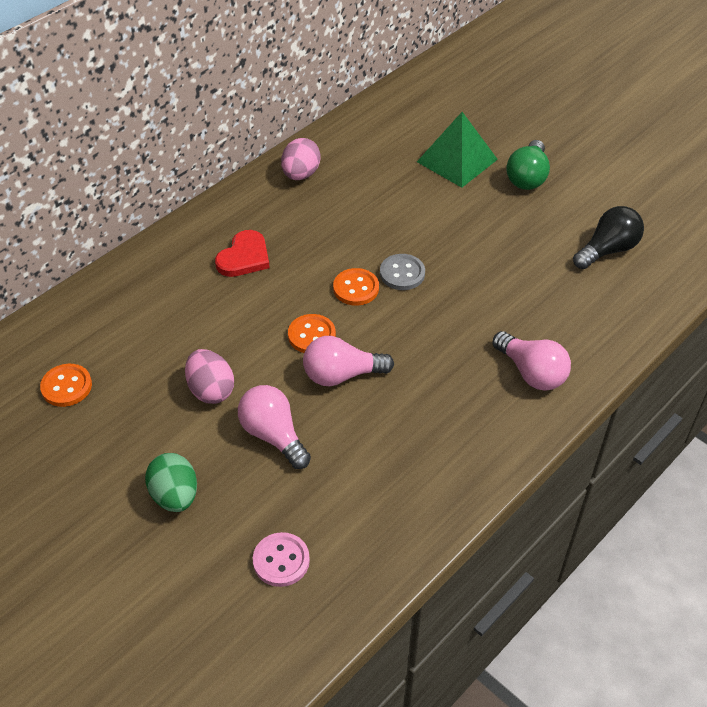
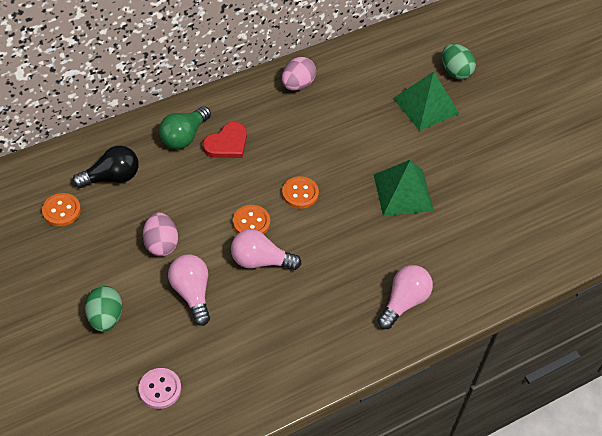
camera: 15 degrees right, 5 degrees up
(402, 273) = (340, 191): grey button -> none
(473, 118) = (455, 71): none -> green egg
(474, 255) = (403, 192): none -> green pyramid
(527, 177) = (476, 136): green light bulb -> green light bulb (184, 136)
(531, 372) = (404, 302): pink light bulb -> pink light bulb turned 120 degrees counterclockwise
(607, 250) = (512, 217): black light bulb -> black light bulb (112, 177)

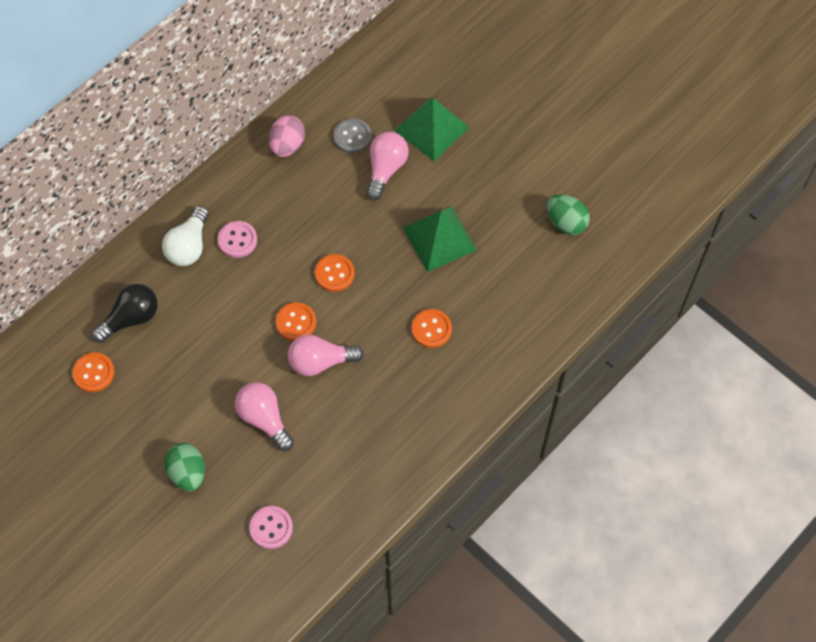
camera: 15 degrees left, 10 degrees up
(161, 244) = (213, 376): pink egg -> none
(184, 136) = (189, 246): green light bulb -> white light bulb
(227, 143) = (237, 240): red heart -> pink button
(355, 93) = (352, 137): none -> grey button
(370, 264) = (431, 329): none -> orange button
(404, 302) = (478, 359): pink light bulb -> pink light bulb (385, 169)
(455, 71) = (450, 77): green egg -> green egg (566, 222)

